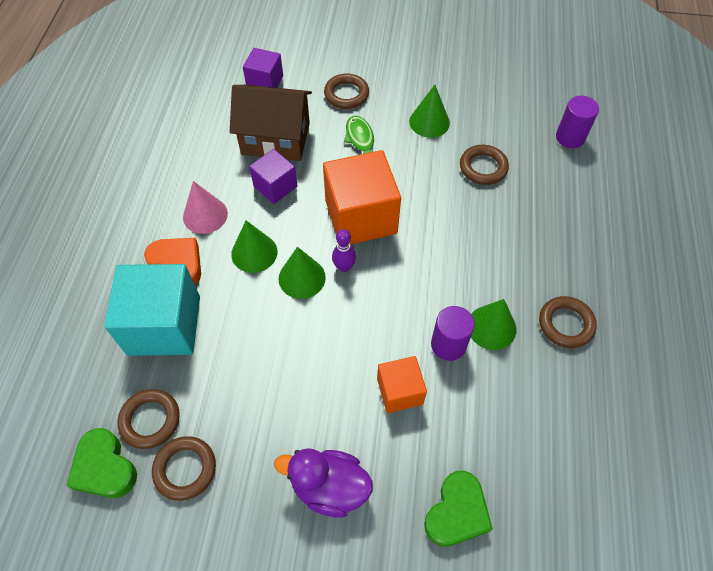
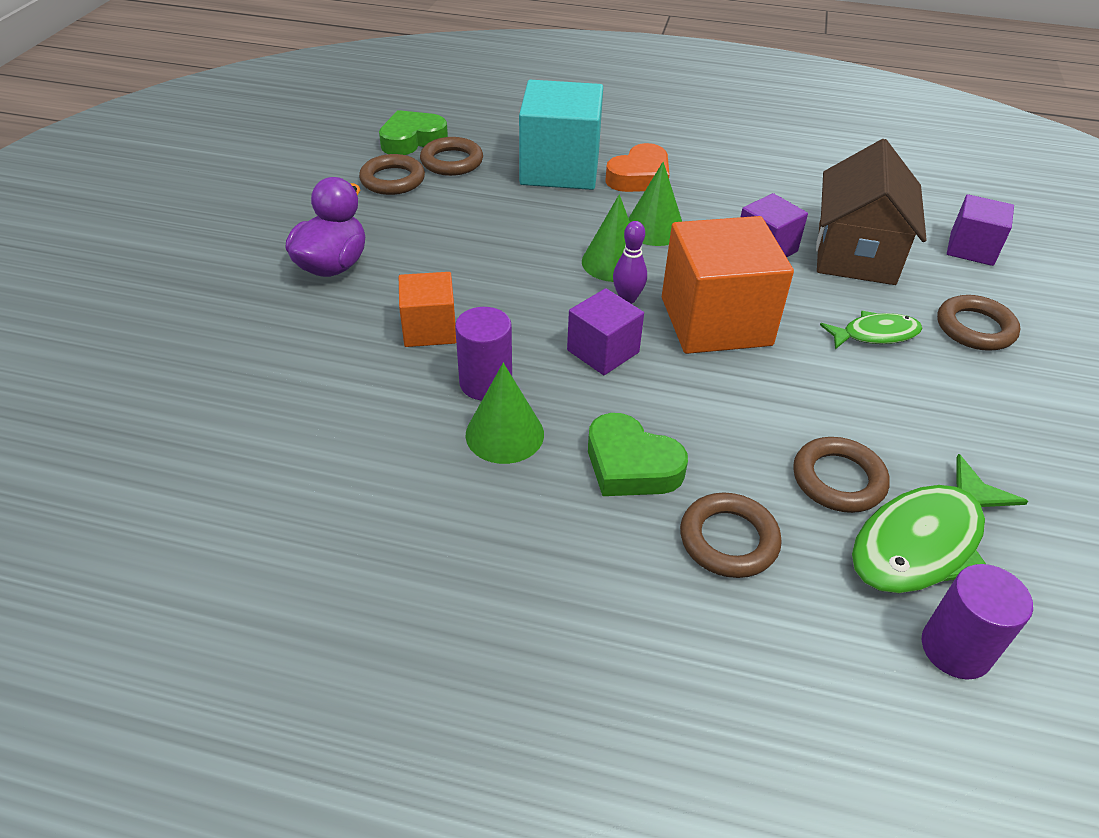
camera: 95 degrees right, 15 degrees down
(205, 215) = (713, 195): pink cone -> none
(403, 278) = (603, 351): none -> purple cube
(429, 122) = (938, 421): green cone -> none
(456, 512) = (256, 358): green heart -> green heart (631, 465)
(514, 140) = (923, 542): none -> green fish
(566, 324) = (491, 530): brown ring -> brown ring (728, 540)

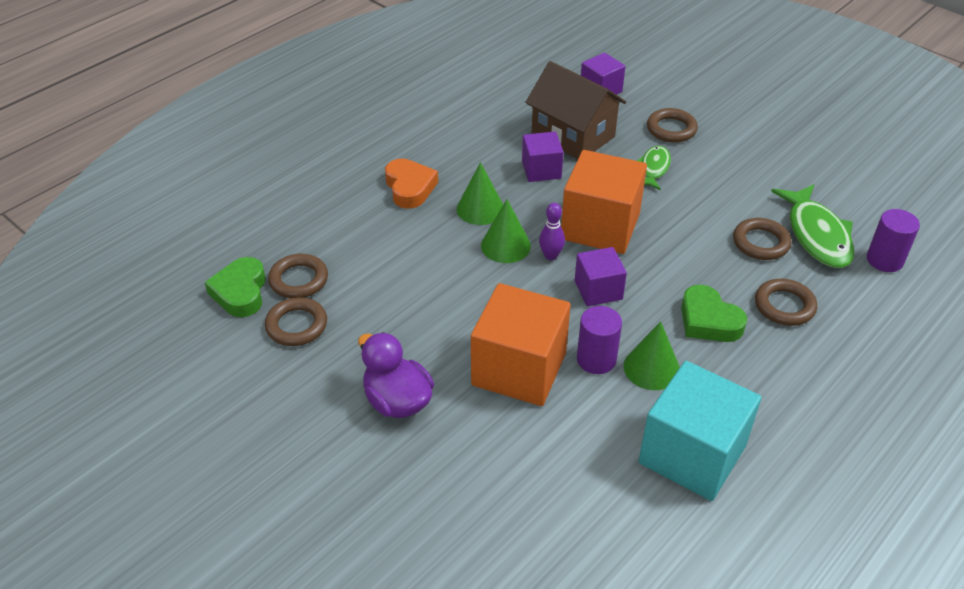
camera: 60 degrees left, 0 degrees up
(429, 329) = (519, 369): orange cube -> orange cube, size x1.82
(560, 169) = (363, 223): turquoise cube -> turquoise cube (692, 454)
(631, 465) = (708, 320): green heart -> green heart turned 75 degrees clockwise

